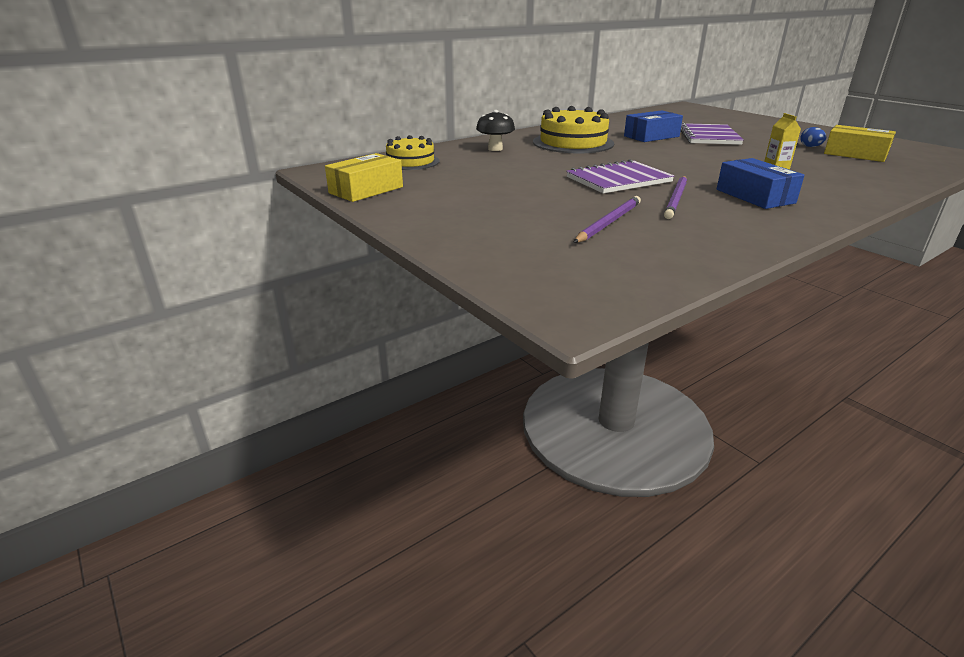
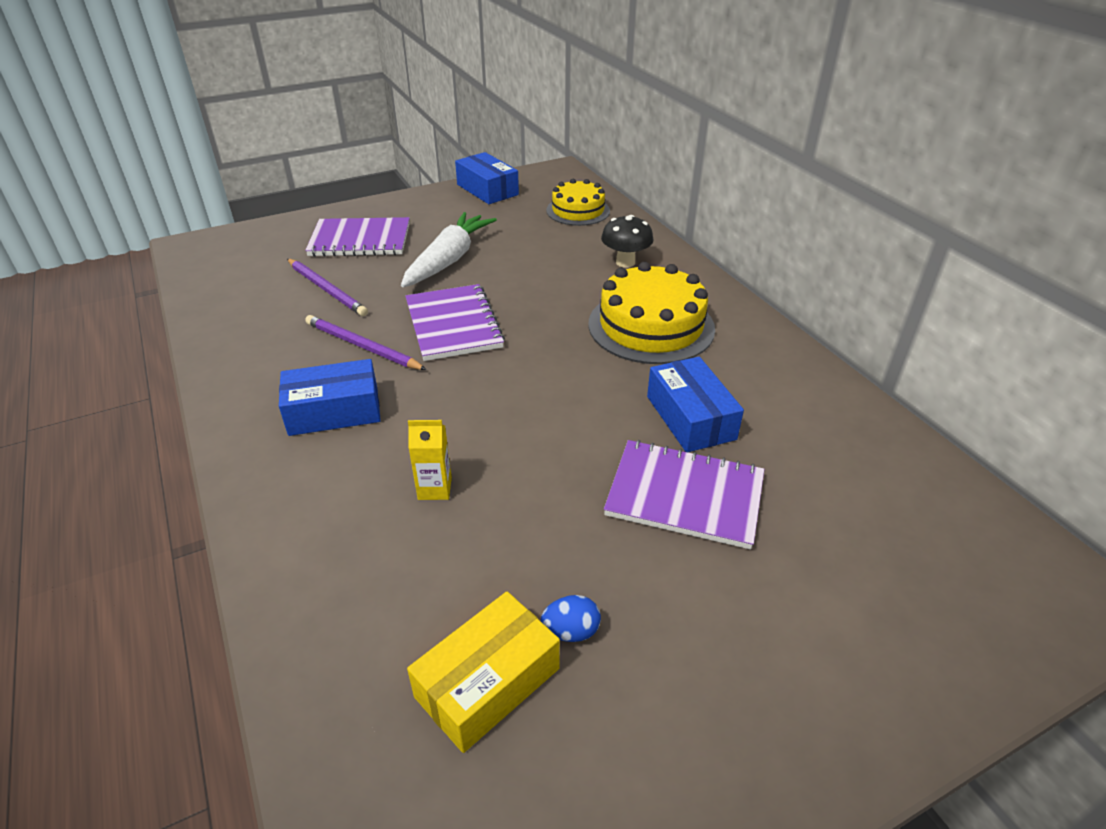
camera: 100 degrees right, 10 degrees up
(366, 190) = (487, 189): yellow box -> blue box
(503, 224) = (360, 240): none -> purple notebook
(522, 190) = (449, 260): none -> white carrot

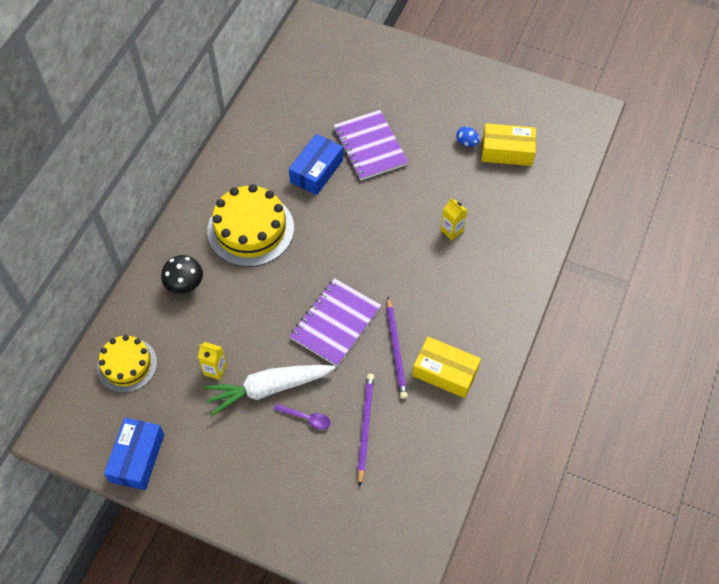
camera: 130 degrees left, 20 degrees up
(284, 364) = (445, 372): none -> yellow box
(334, 411) = (451, 312): blue box -> none
(360, 240) = (291, 472): purple notebook -> none
(390, 265) = (306, 418): none -> purple spoon
(510, 244) = (215, 370): none -> yellow carton

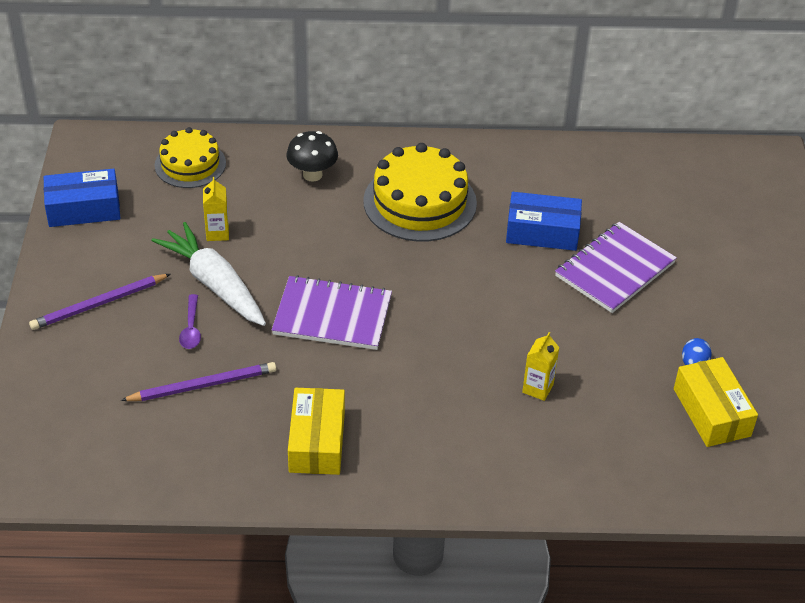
camera: 65 degrees right, 15 degrees down
(396, 349) = (325, 383): purple pencil -> purple pencil (99, 304)

